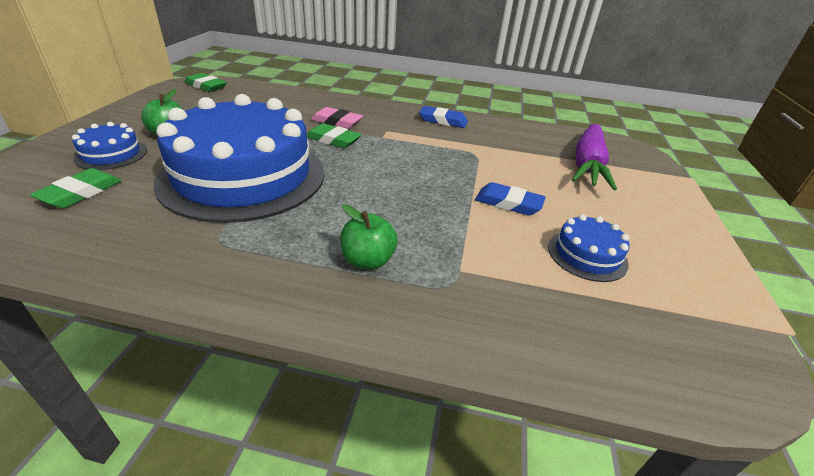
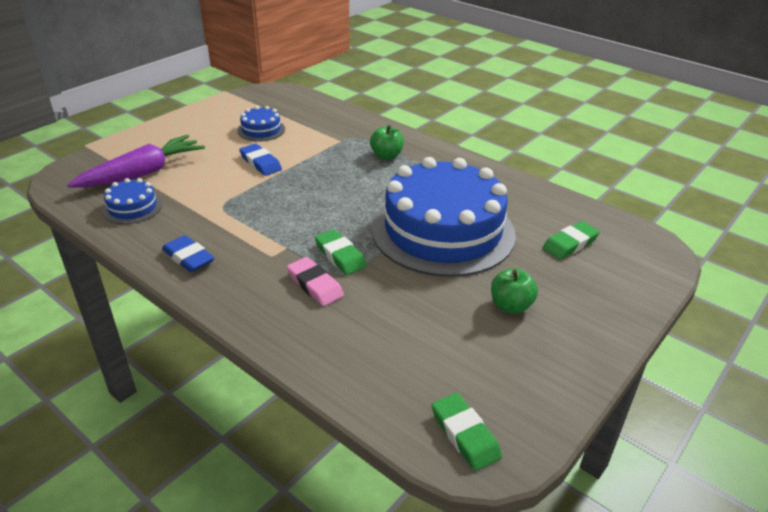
camera: 150 degrees left, 0 degrees up
(111, 154) = (563, 286): blue cake -> blue cake (132, 207)

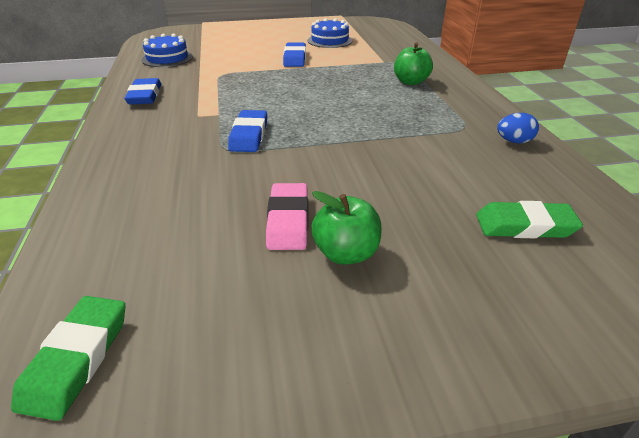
camera: 40 degrees right, 0 degrees up
(143, 173) = (207, 43): purple carrot -> none
(315, 285) = (192, 147): pink eraser -> pink eraser (288, 220)
(340, 256) = (249, 135): green eraser -> blue eraser
(443, 231) = (376, 153): blue cake -> none
(507, 186) = (513, 141): none -> blue egg

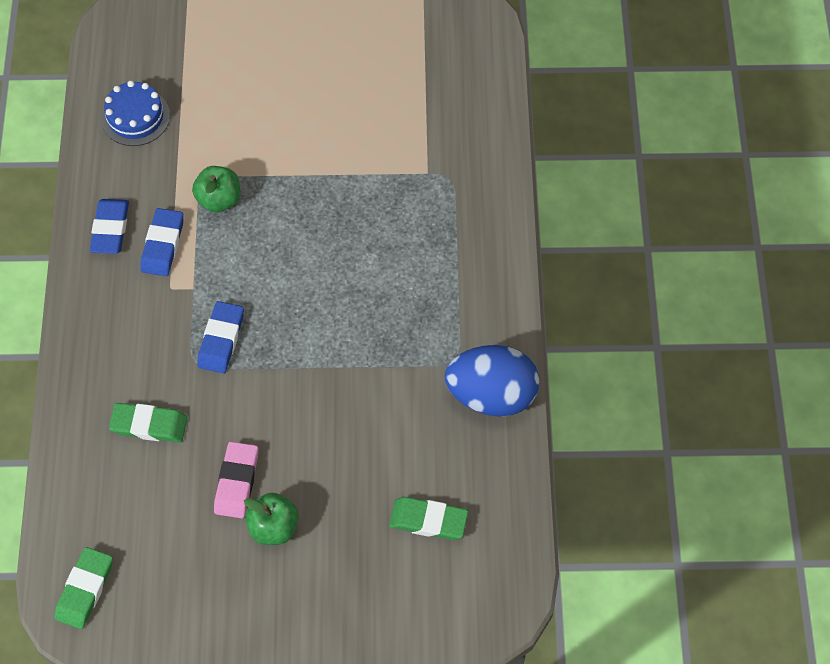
camera: 10 degrees right, 25 degrees up
(180, 190) = (149, 425): none -> green eraser
(294, 58) = (308, 143): blue eraser -> blue eraser (162, 245)
(329, 40) = (373, 83): blue cake -> none
(410, 82) = (439, 240): green apple -> green apple (219, 199)
(513, 141) = (491, 395): blue egg -> blue egg, size x2.23

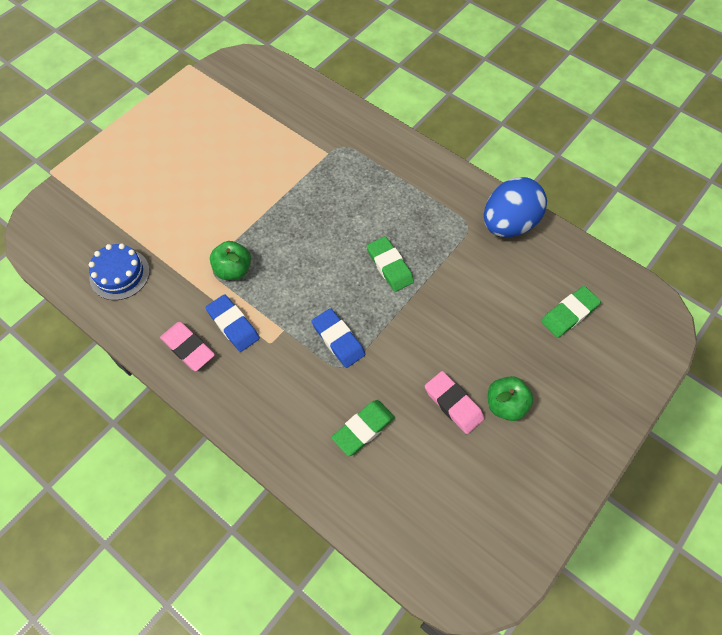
camera: 50 degrees left, 0 degrees up
(85, 590) = (459, 565): green eraser -> green eraser (389, 266)
(110, 229) = (188, 348): blue eraser -> pink eraser

